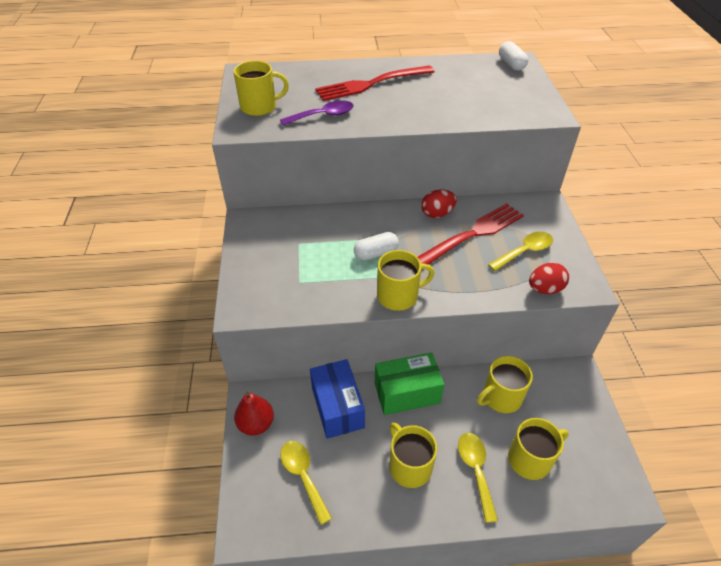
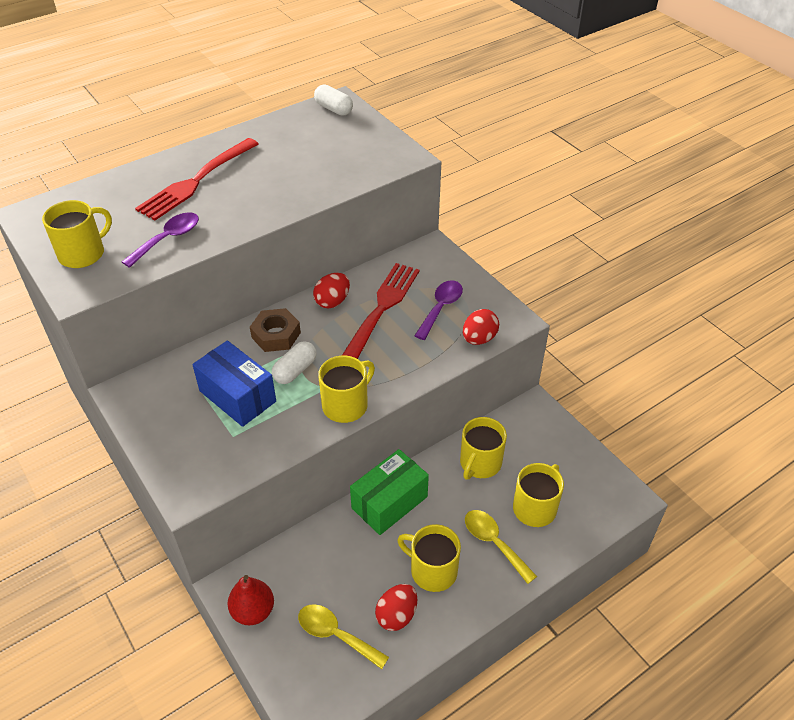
camera: 30 degrees left, 0 degrees up
(337, 407) = (329, 551): blue box -> blue box (237, 396)
(359, 487) = (396, 615): none -> red egg
(378, 222) = (276, 335): none -> brown nut
(525, 251) = (441, 308): yellow spoon -> purple spoon

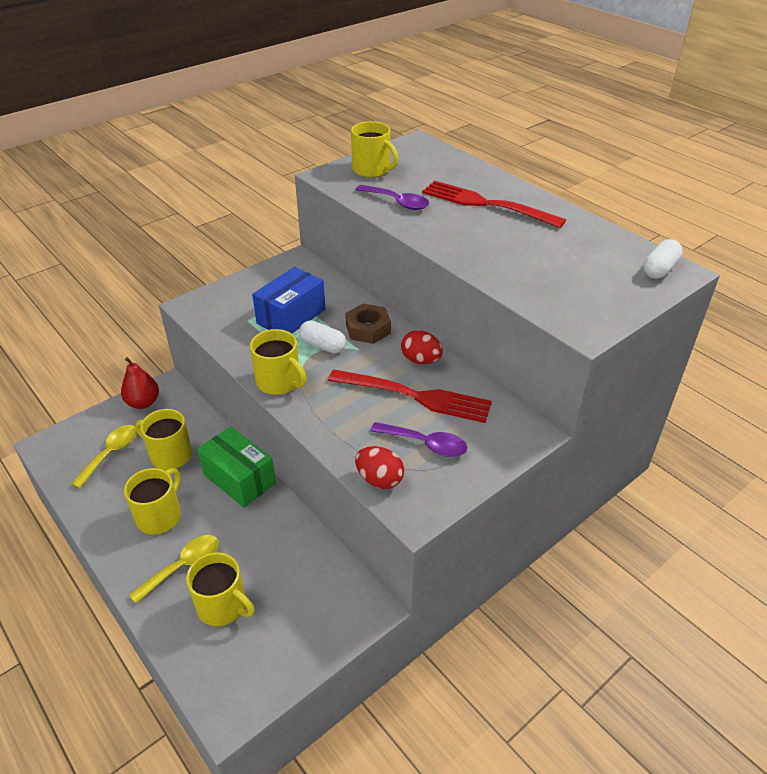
camera: 85 degrees right, 5 degrees down
(396, 615) = (119, 492): red egg -> none
(480, 463) = (285, 552): yellow mug -> yellow mug (170, 455)

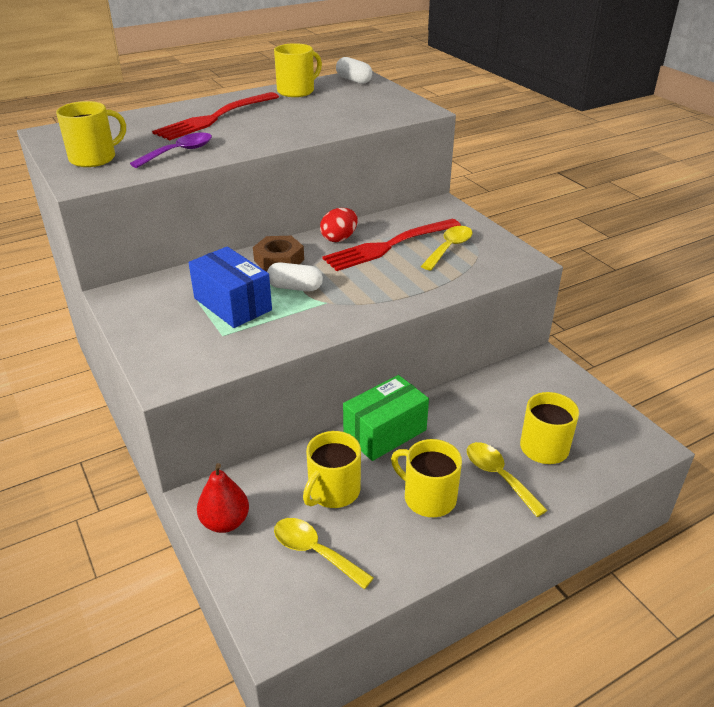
camera: 80 degrees left, 5 degrees down
(279, 382) = (345, 317): yellow mug -> yellow mug (296, 91)
(323, 346) = (295, 287): white capsule -> white capsule turned 60 degrees clockwise
(379, 480) = (488, 272): red egg -> none
(416, 396) = (388, 246): red fork -> red fork turned 150 degrees counterclockwise
(426, 444) = (449, 248): purple spoon -> yellow spoon

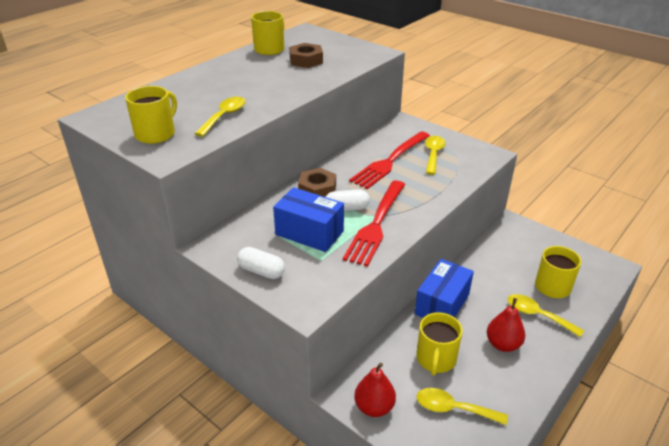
camera: 20 degrees left, 0 degrees up
(179, 152) = (224, 116): purple spoon -> yellow spoon
(214, 118) = (225, 82): red fork -> red fork (376, 224)
(326, 108) = (306, 60): none -> brown nut
(339, 238) = (349, 162): red egg -> none
(354, 80) = (305, 34): white capsule -> white capsule (261, 271)
(385, 432) = (442, 304): green box -> blue box
(428, 497) = (503, 344): yellow mug -> red pear

